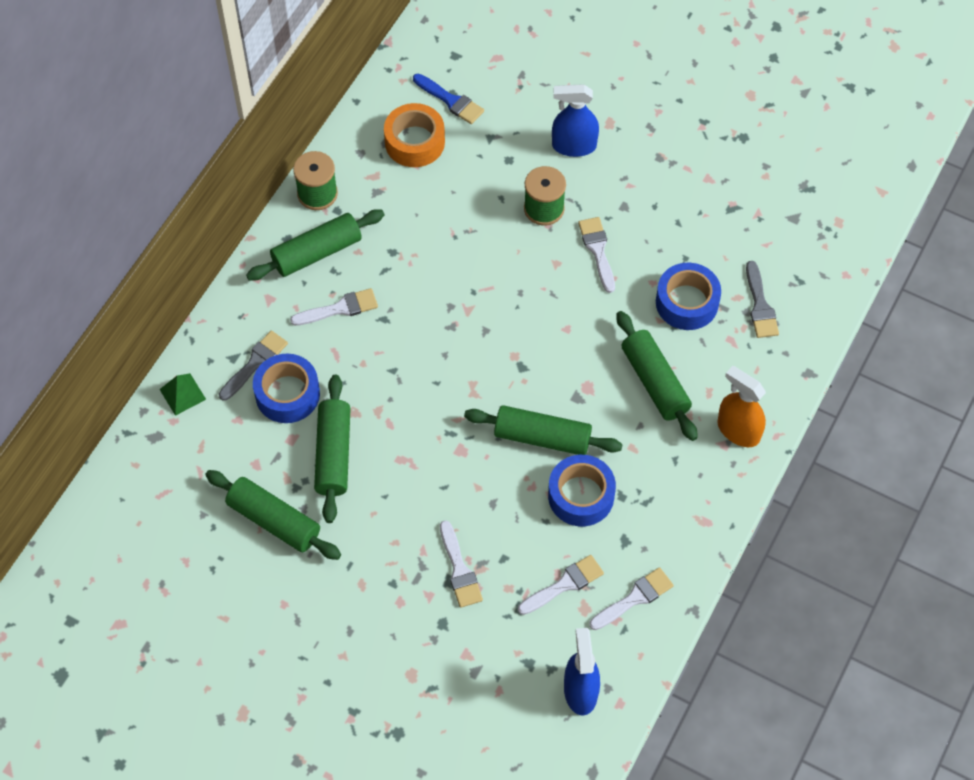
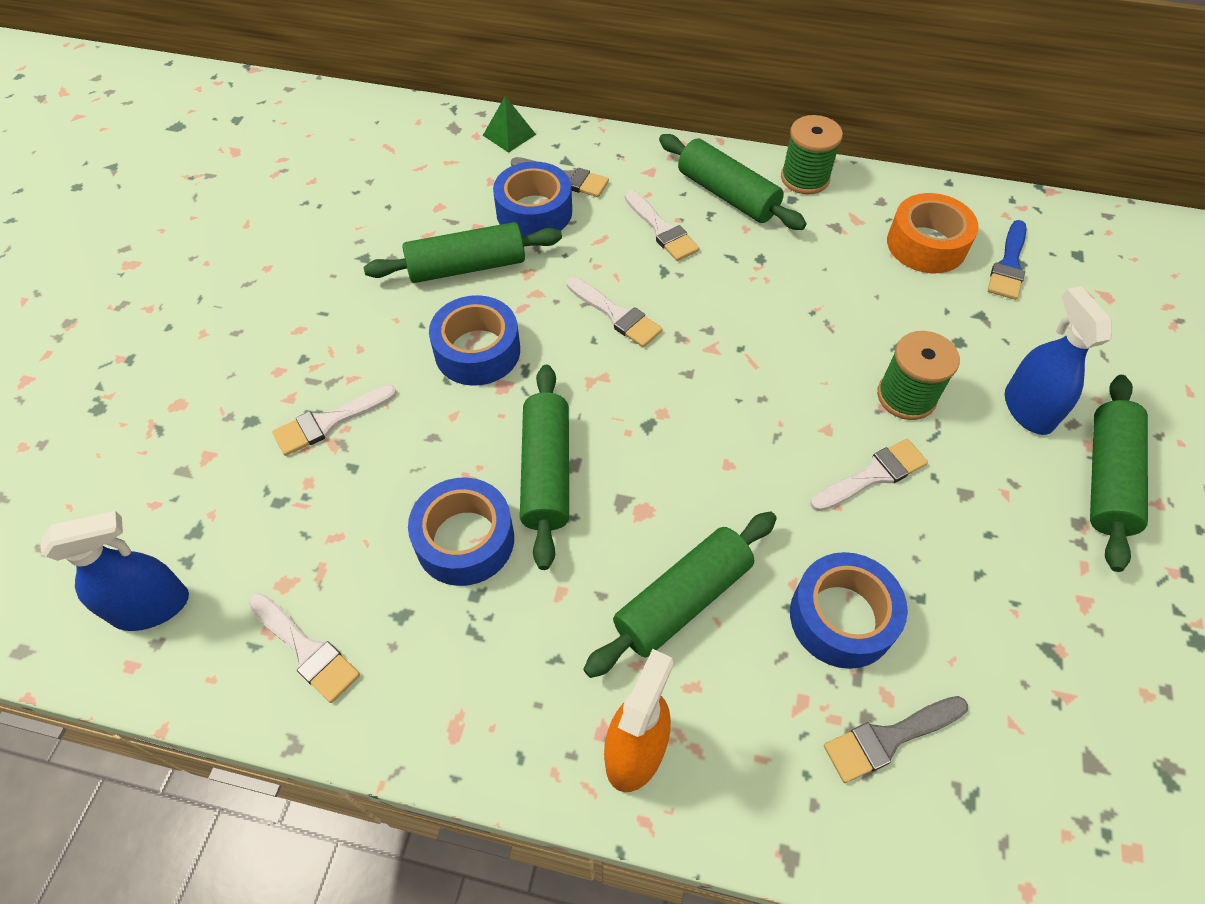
camera: 75 degrees right, 5 degrees down
(274, 521) = (370, 236): green rolling pin -> green rolling pin (1107, 478)
(423, 461) = (477, 351): none -> blue tape
(564, 584) = (320, 549): white brush -> white brush (616, 315)

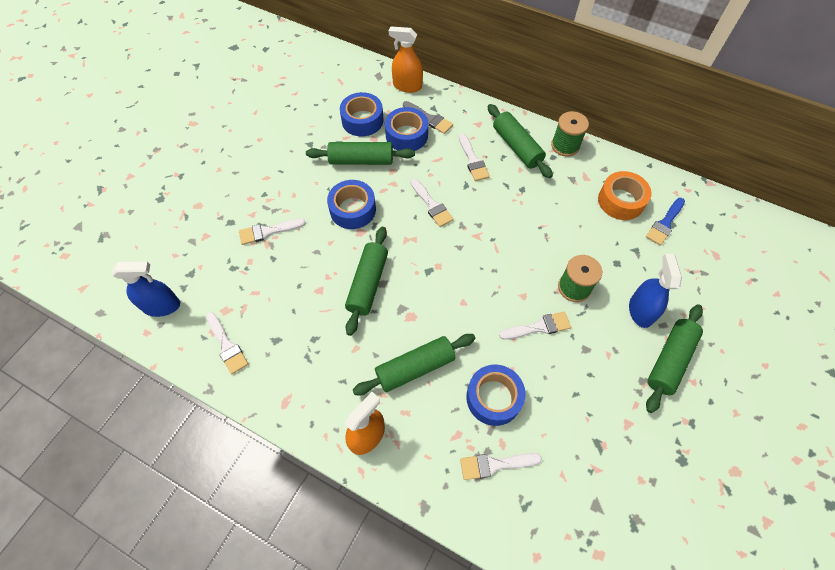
camera: 15 degrees right, 5 degrees up
(465, 540) = (317, 309): blue tape -> blue tape (362, 120)
(509, 135) = (407, 86): green pyramid -> orange spray bottle
(889, 738) = (495, 464): grey brush -> white brush

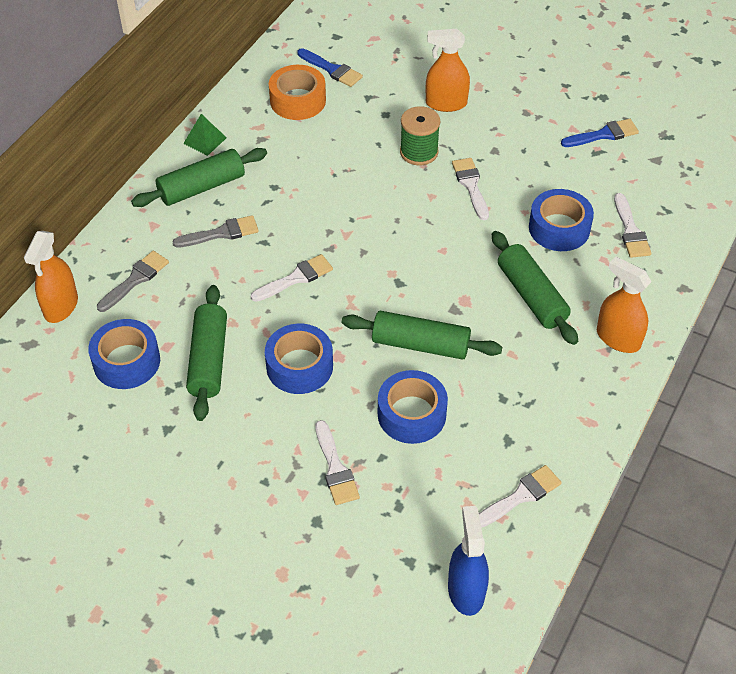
camera: 90 degrees left, 10 degrees down
(406, 135) = (165, 306): blue tape -> blue tape (411, 414)
(473, 160) = (221, 233): white brush -> grey brush
(565, 145) = (205, 140): green spool -> green pyramid
(624, 454) = (603, 134): none -> blue brush
(640, 311) = (446, 103): blue spray bottle -> orange spray bottle
(669, 360) = (502, 90): green rolling pin -> none

